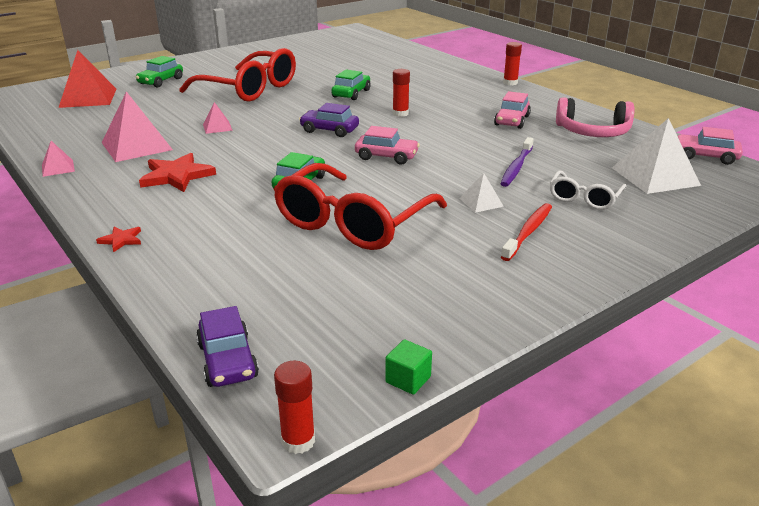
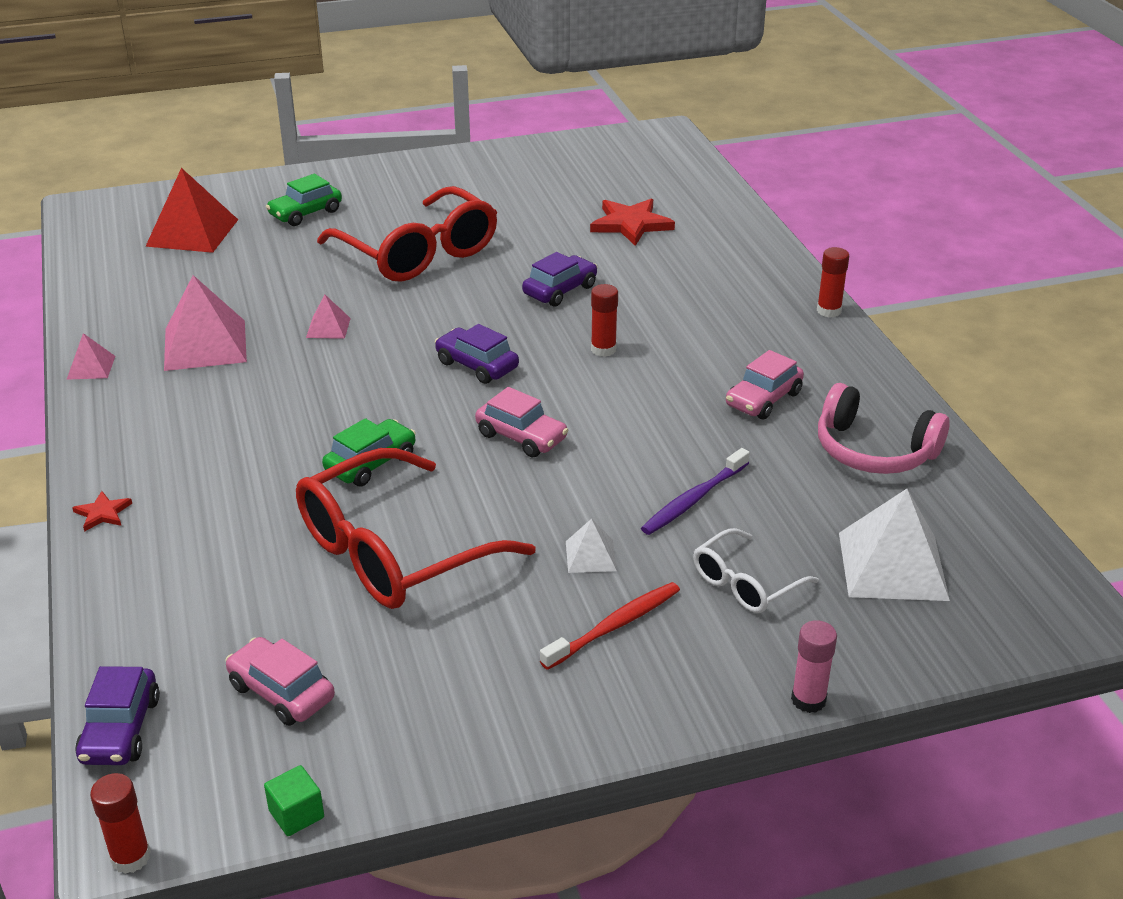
camera: 20 degrees right, 5 degrees up
(176, 176) = (224, 414): red star -> red star (630, 224)
(351, 93) = (560, 290): green car -> purple car
(676, 243) = (808, 700): none -> pink glue stick
(705, 156) = (1014, 543): pink car -> pink car (281, 692)

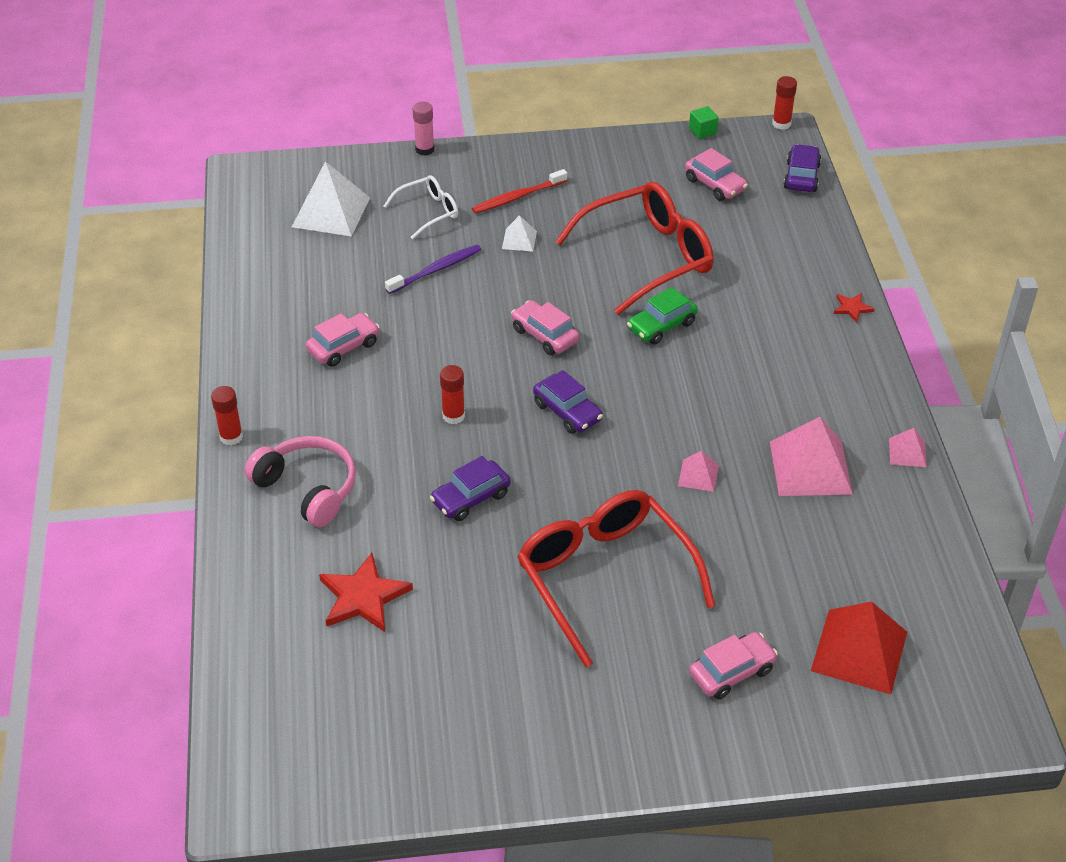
camera: 170 degrees left, 10 degrees up
(305, 213) = (731, 672): green car -> pink car
(873, 451) = (288, 292): pink headphones -> pink headphones (308, 488)

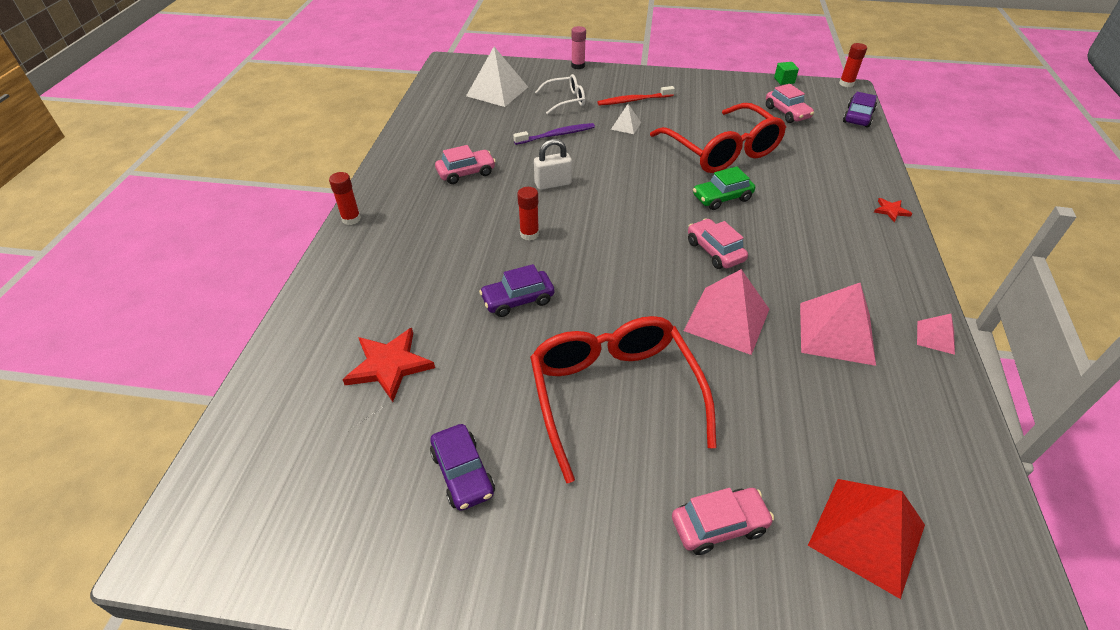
camera: 15 degrees right, 0 degrees up
(308, 488) = (389, 267): pink headphones -> none
(457, 343) = (553, 184): none -> white padlock
(544, 335) = (624, 189): pink car -> pink car (715, 251)
(567, 412) = (624, 247): purple car -> purple car (463, 473)
(646, 257) = (721, 150): red glasses -> red glasses turned 75 degrees clockwise
(698, 475) = (727, 319): pink pyramid -> pink pyramid, size x2.02

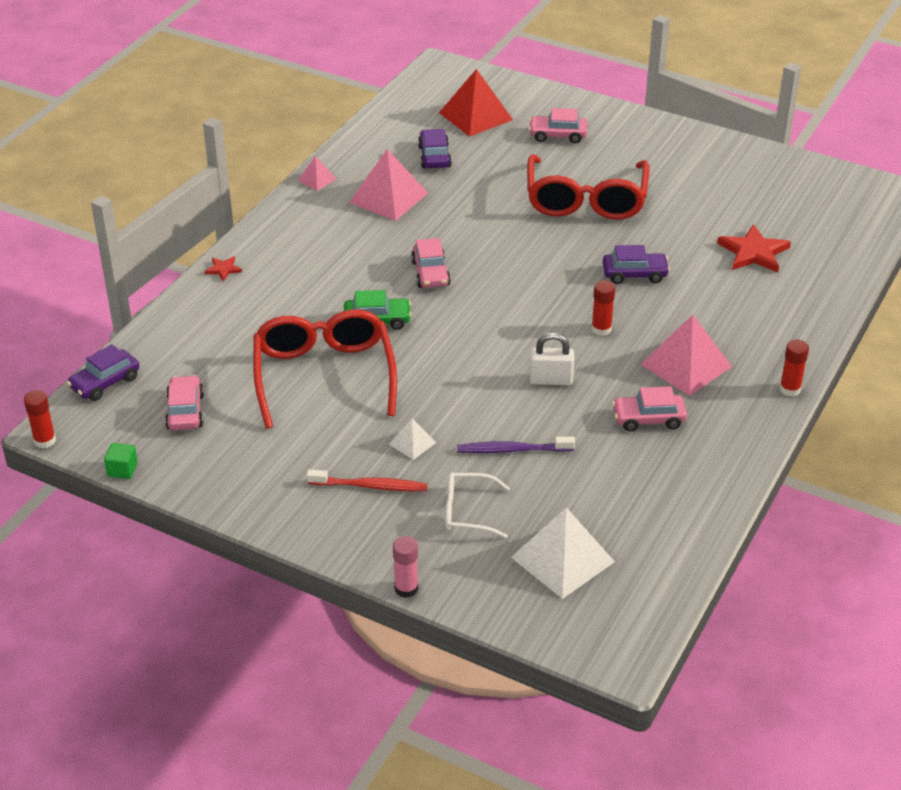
camera: 160 degrees left, 5 degrees down
(463, 473) = (707, 186): purple car -> purple car (434, 156)
(727, 319) = (466, 223): pink pyramid -> pink pyramid (686, 365)

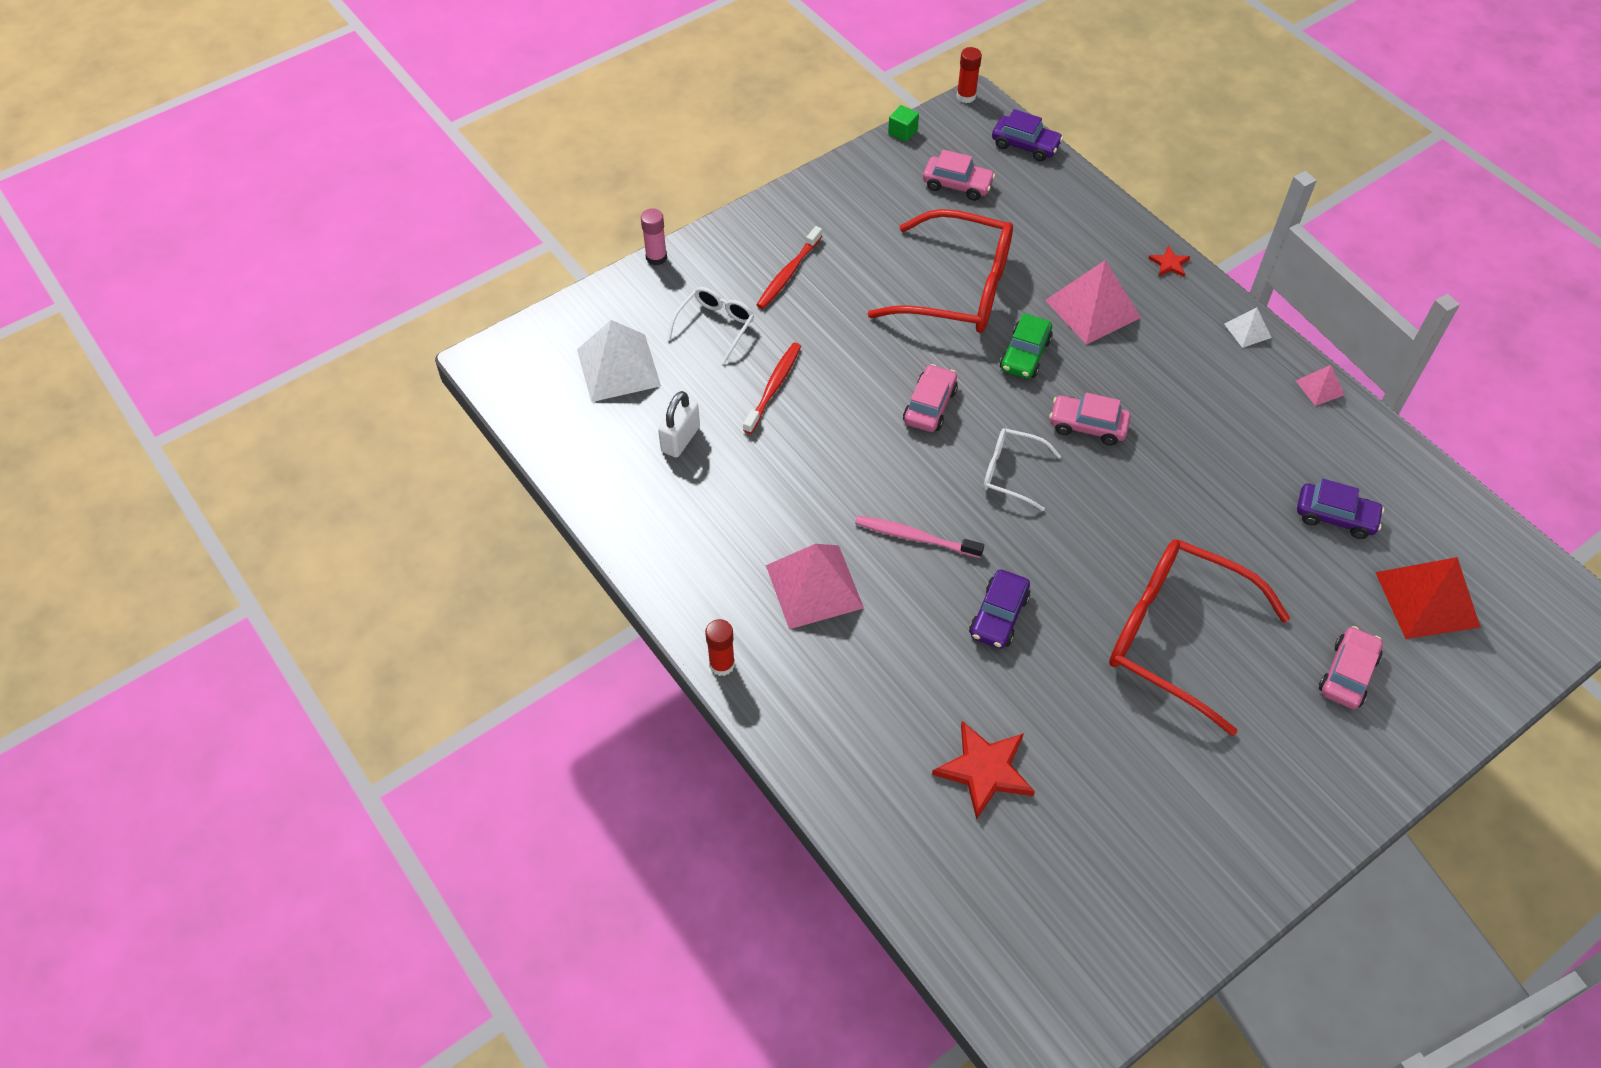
camera: 115 degrees right, 15 degrees up
(105, 383) = (1025, 145): purple car -> purple car turned 135 degrees clockwise
(388, 197) = (1256, 440): pink pyramid -> pink pyramid (1093, 308)
(412, 443) = (826, 320): white pyramid -> white pyramid (1247, 330)
(504, 298) = (1012, 473): none -> white glasses
(512, 450) = (774, 387): purple toothbrush -> red toothbrush
(551, 380) = (856, 457): white padlock -> white padlock (680, 439)
(601, 329) = (915, 537): red glue stick -> pink toothbrush
(648, 419) = (752, 512): pink car -> pink car (929, 406)

